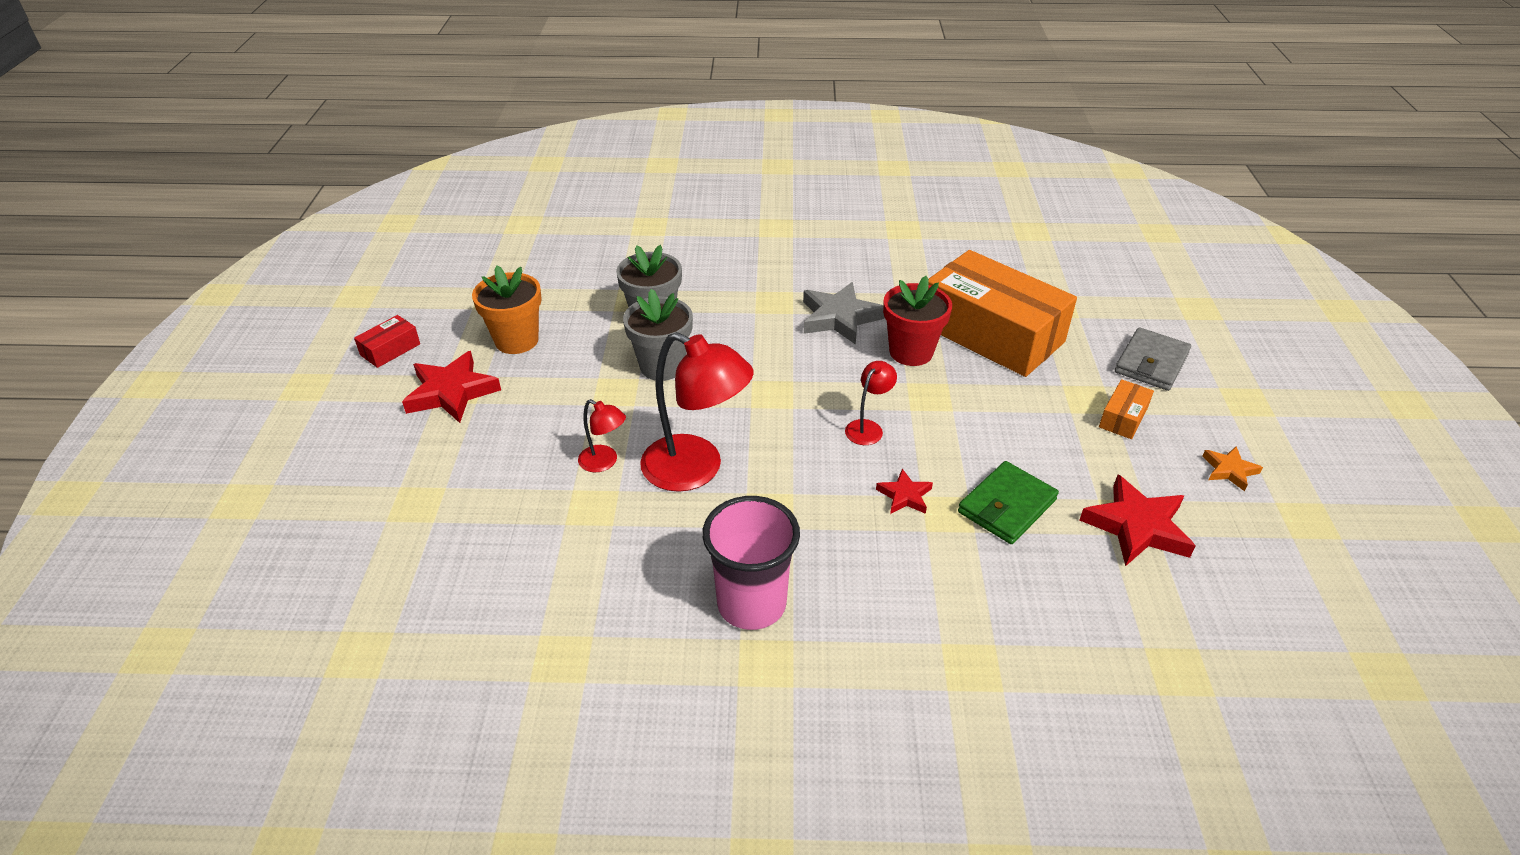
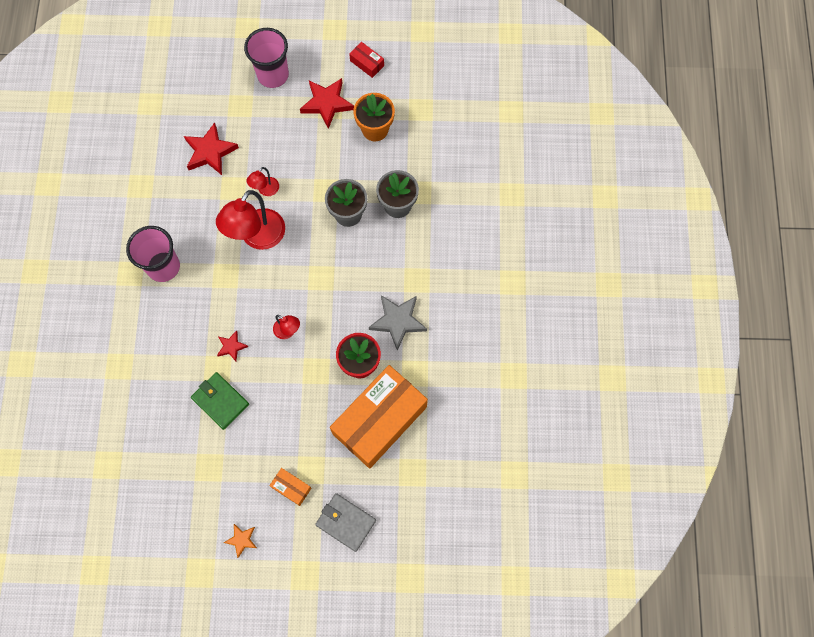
camera: 90 degrees right, 30 degrees up
(367, 460) = (273, 75): none -> pink cup
(1137, 527) = (200, 470): red star -> red star (210, 152)

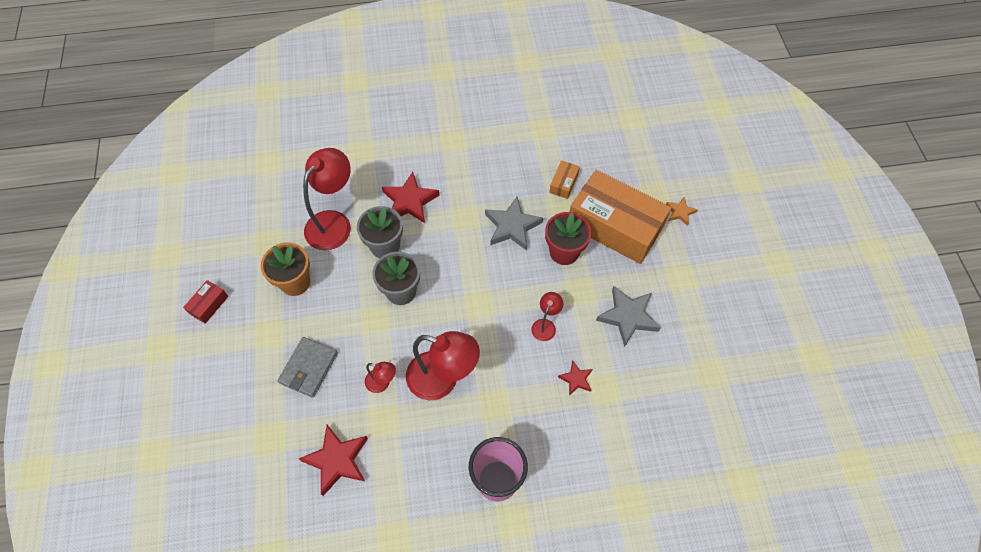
camera: 100 degrees left, 10 degrees down
(220, 401) = (638, 377): green wallet -> none
(241, 540) = (769, 325): orange star -> orange star (680, 212)
(273, 75) = (225, 407): pink cup -> none
(280, 407) = (628, 317): none -> grey star
(291, 487) = (704, 290): orange box -> orange box (563, 183)
(327, 103) = (264, 338): red star -> red star (410, 201)
(346, 522) = (719, 238): grey wallet -> grey wallet (309, 368)
(432, 164) = (334, 222): none -> red lamp

